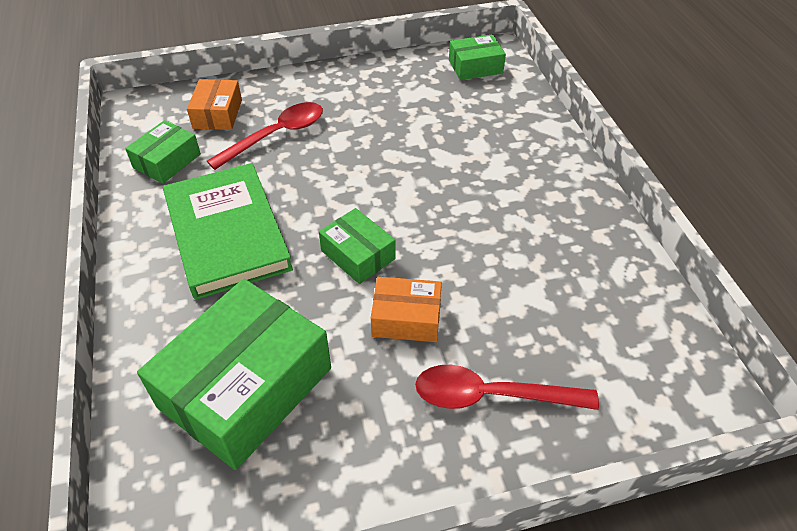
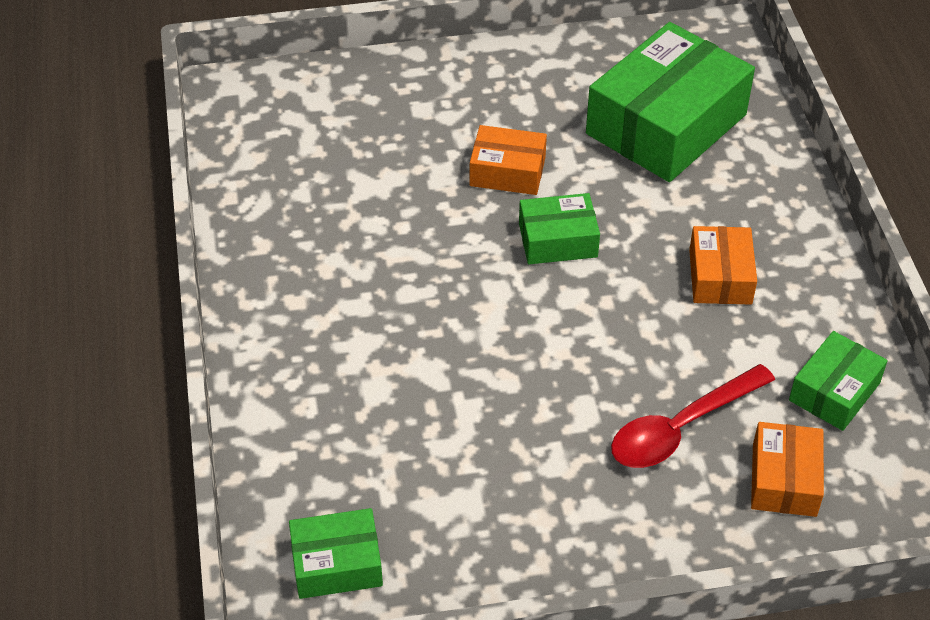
camera: 175 degrees left, 0 degrees up
(227, 233) = (720, 276): green book -> orange box
(358, 255) = (558, 240): green box -> green box turned 60 degrees counterclockwise
(491, 396) = (436, 104): red spoon -> none

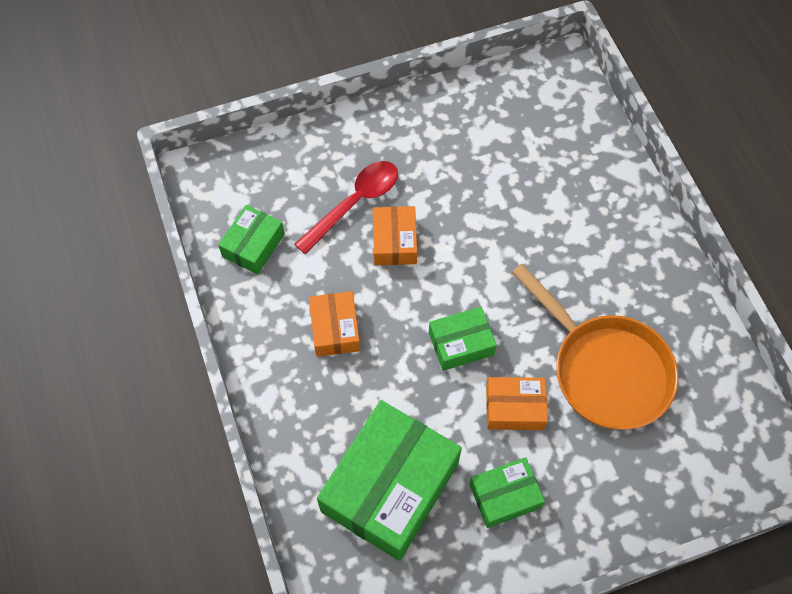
camera: 170 degrees right, 15 degrees up
(337, 564) = (544, 90): green box -> green box (505, 496)
(386, 192) = (605, 370): none -> orange pan
(784, 480) = (288, 178): orange box -> orange box (394, 242)

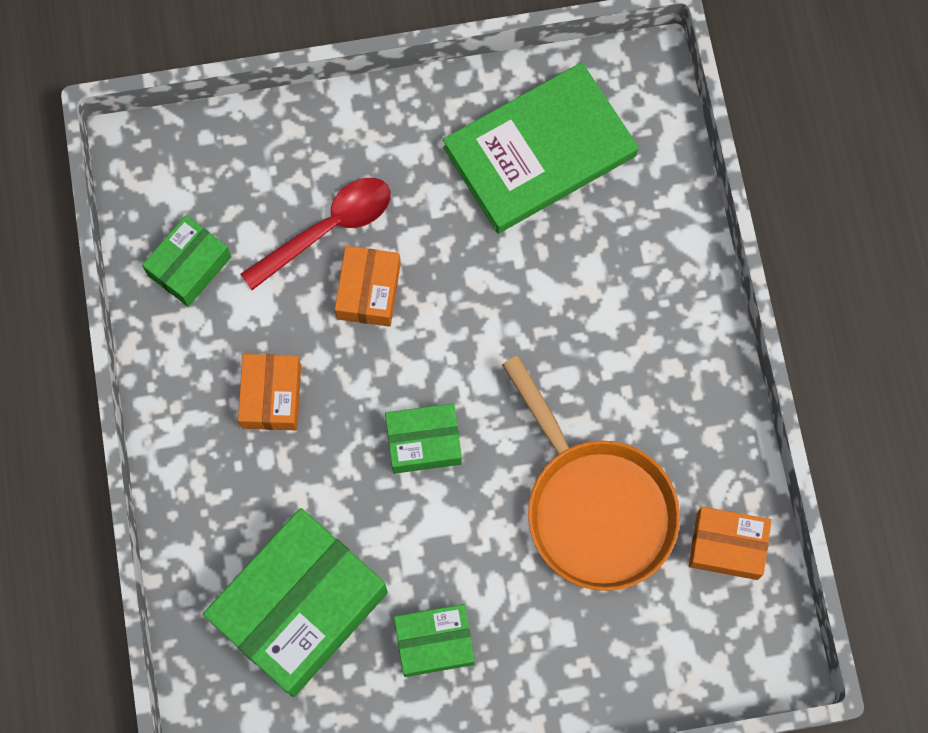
camera: 10 degrees right, 10 degrees up
(499, 128) = (539, 152): none -> green book
(514, 408) = (471, 536): orange box -> orange box (727, 546)

